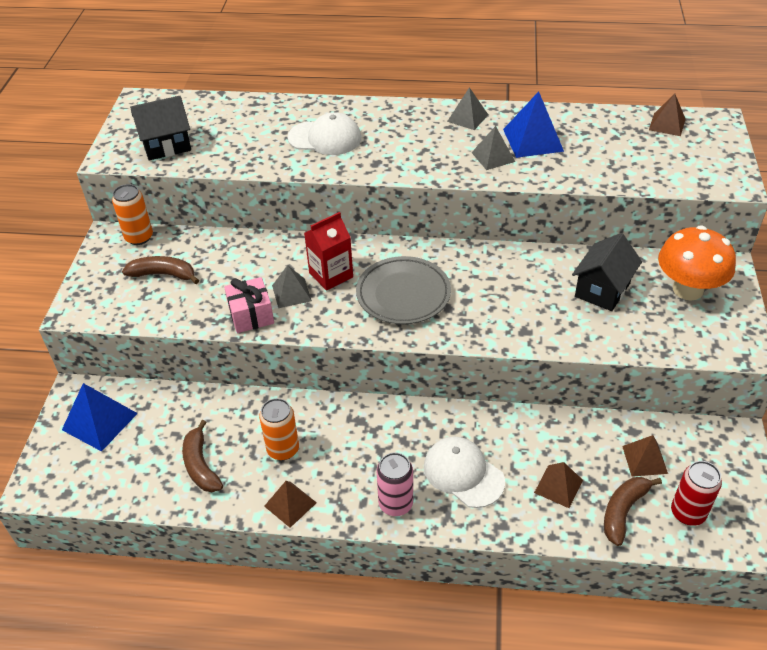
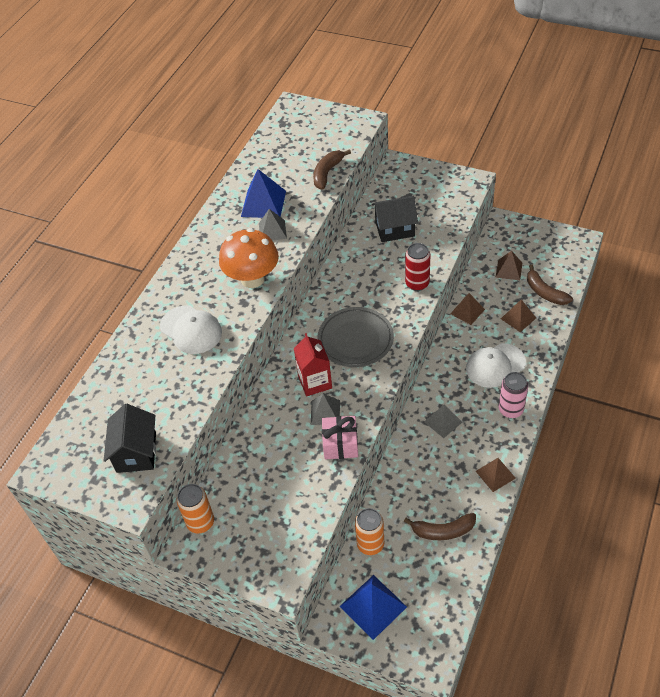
camera: 70 degrees left, 5 degrees up
(163, 274) = (262, 505): brown banana -> brown banana (327, 173)
(283, 449) = (443, 471): orange can -> orange can (370, 544)
(325, 138) = (191, 330): white cap -> white cap turned 105 degrees clockwise
(467, 118) = (214, 233): grey pyramid -> grey pyramid (443, 422)
(602, 290) = (394, 229): black house -> black house turned 60 degrees counterclockwise
(667, 124) = (283, 130): brown pyramid -> brown pyramid (467, 311)
(688, 289) = (411, 188): orange mushroom -> orange mushroom (252, 279)
(688, 513) = (553, 263): red can -> red can (417, 283)

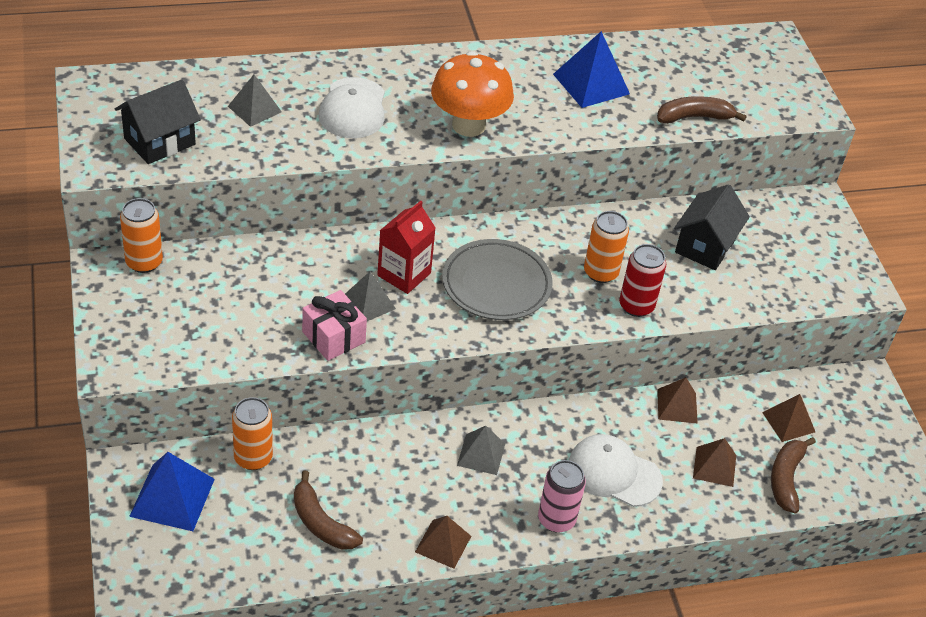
camera: 45 degrees right, 5 degrees down
(272, 230) = (556, 110): grey pyramid -> grey pyramid (254, 109)
(381, 286) = (600, 272): none -> orange can
(394, 229) = (705, 246): black house -> black house turned 75 degrees clockwise

